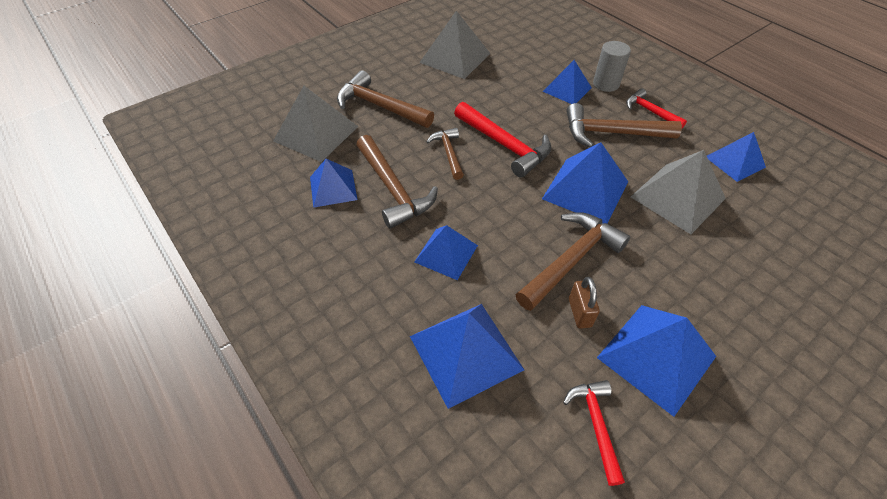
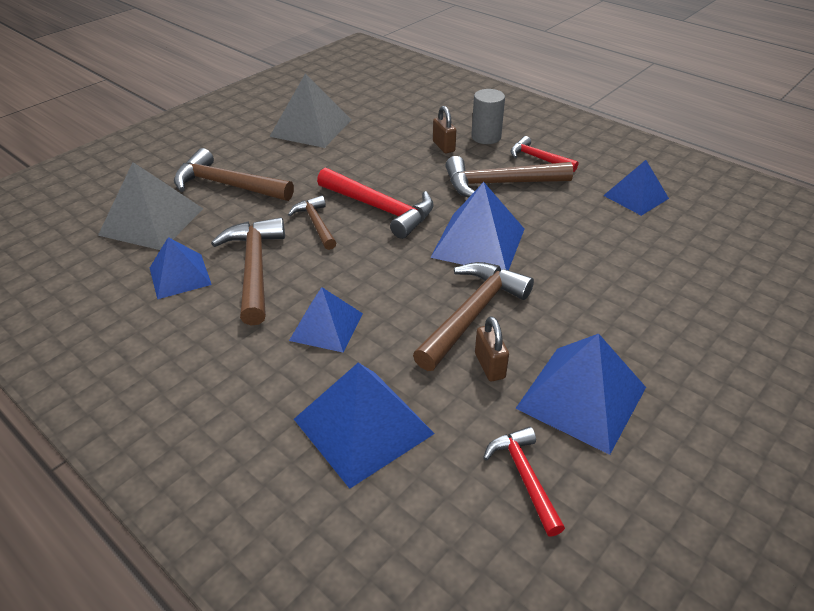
camera: 10 degrees left, 10 degrees down
(393, 189) = (254, 268): brown hammer -> brown hammer turned 150 degrees counterclockwise
(567, 89) = (443, 146): blue pyramid -> brown padlock
(677, 197) = (580, 238): grey pyramid -> none

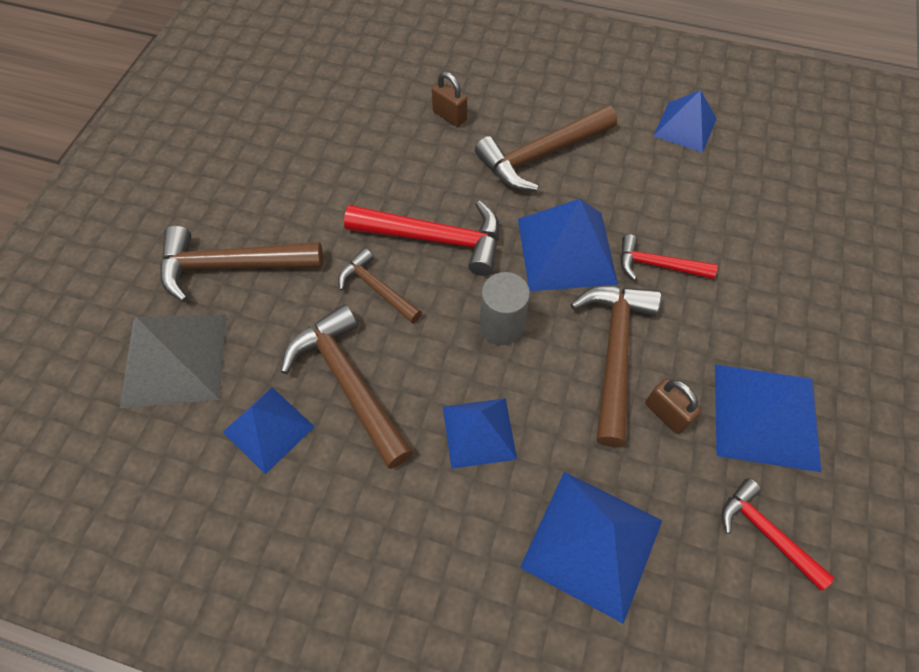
camera: 25 degrees left, 20 degrees up
(311, 127) = (275, 134): grey pyramid -> none
(486, 137) = (488, 85): grey cylinder -> grey cylinder (501, 326)
(538, 158) = (561, 102): red hammer -> red hammer (657, 265)

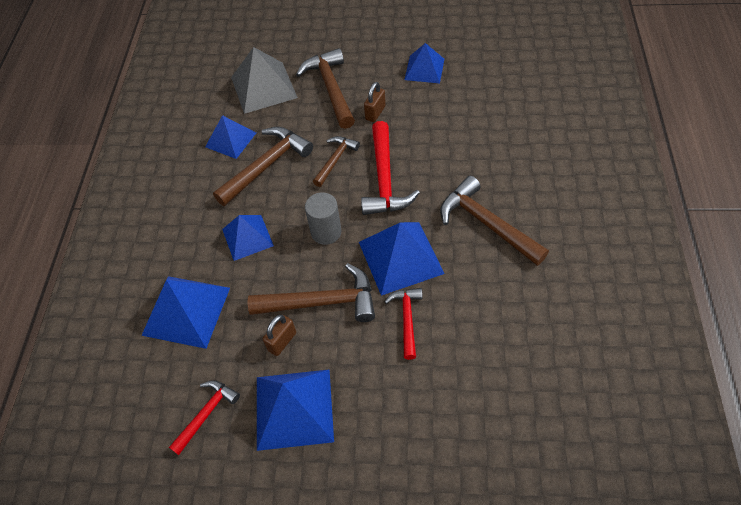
camera: 80 degrees right, 5 degrees down
(449, 116) = (500, 159): brown padlock -> brown padlock (375, 113)
(685, 127) = (565, 321): blue pyramid -> blue pyramid (424, 69)

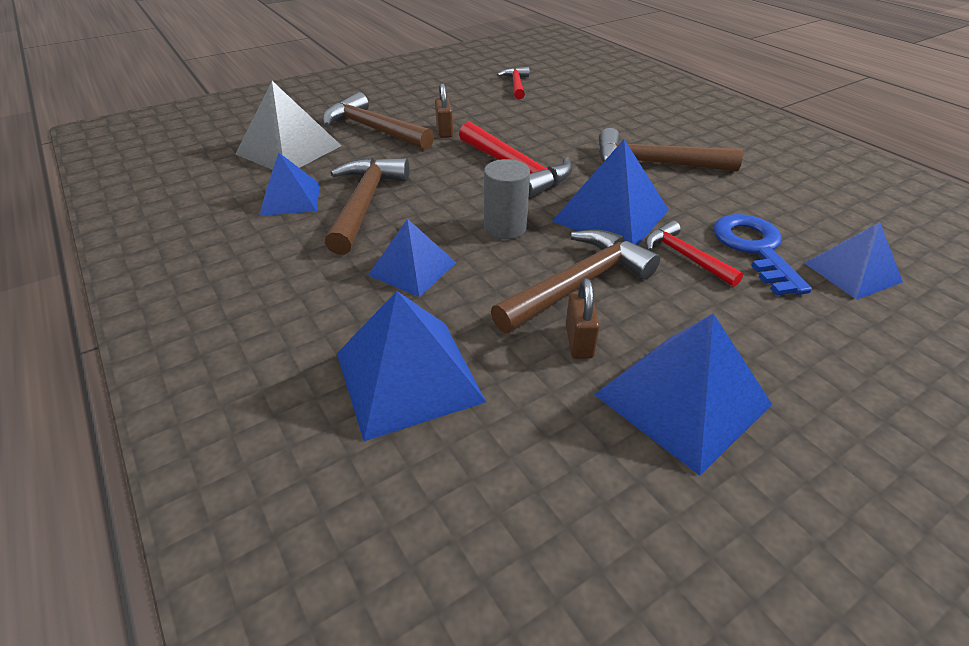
camera: 40 degrees left, 15 degrees down
(206, 413) = (578, 477): red hammer -> red hammer (516, 85)
(335, 160) = (444, 173): brown hammer -> none
(424, 69) = (457, 94): blue pyramid -> blue pyramid (852, 272)
(459, 340) = (755, 249): none -> blue key

